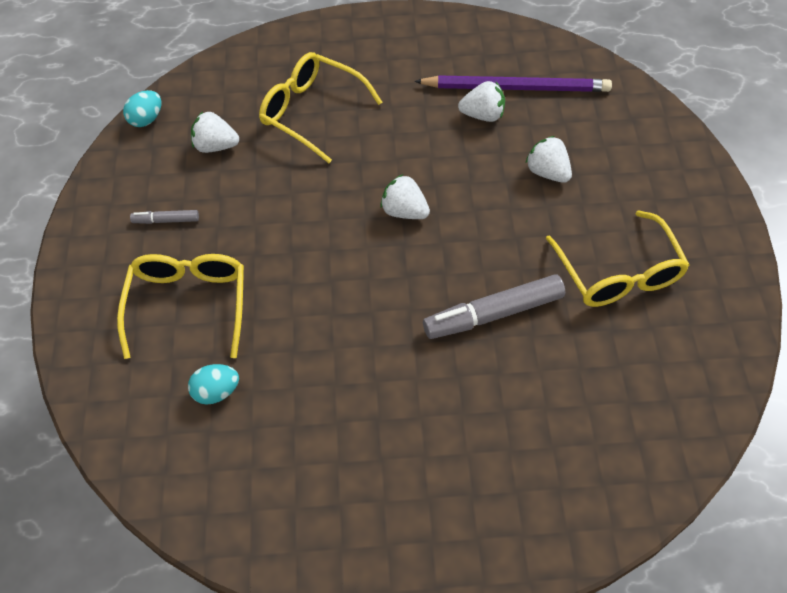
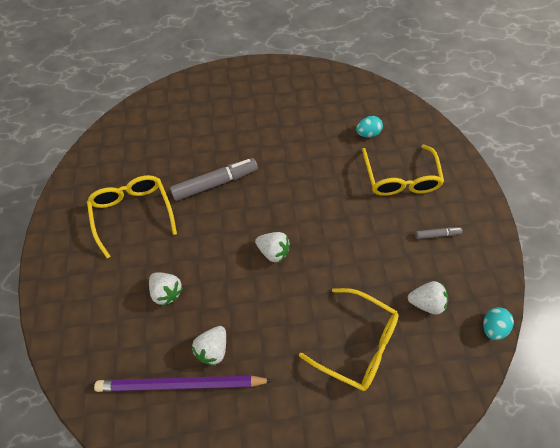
camera: 175 degrees right, 5 degrees up
(483, 115) = (213, 348): white strawberry -> white strawberry turned 60 degrees counterclockwise

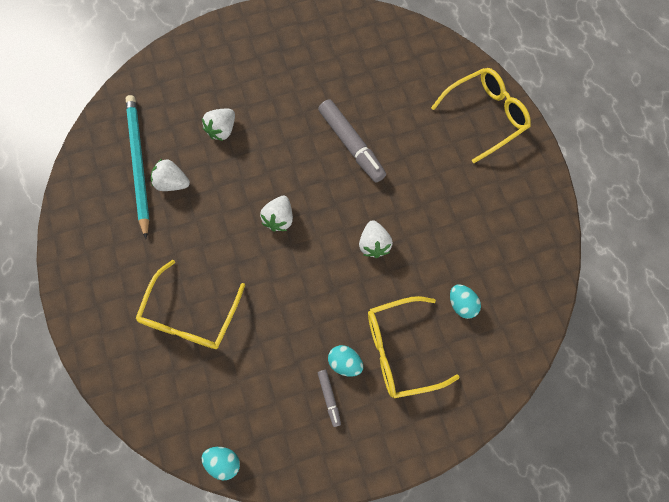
camera: 80 degrees right, 10 degrees up
(133, 213) = (300, 77): yellow glasses -> yellow glasses (485, 116)
(181, 384) = (139, 163): purple pencil -> turquoise pencil
(408, 218) = (345, 362): none -> turquoise egg
(425, 302) = (243, 385): white strawberry -> white strawberry (374, 244)

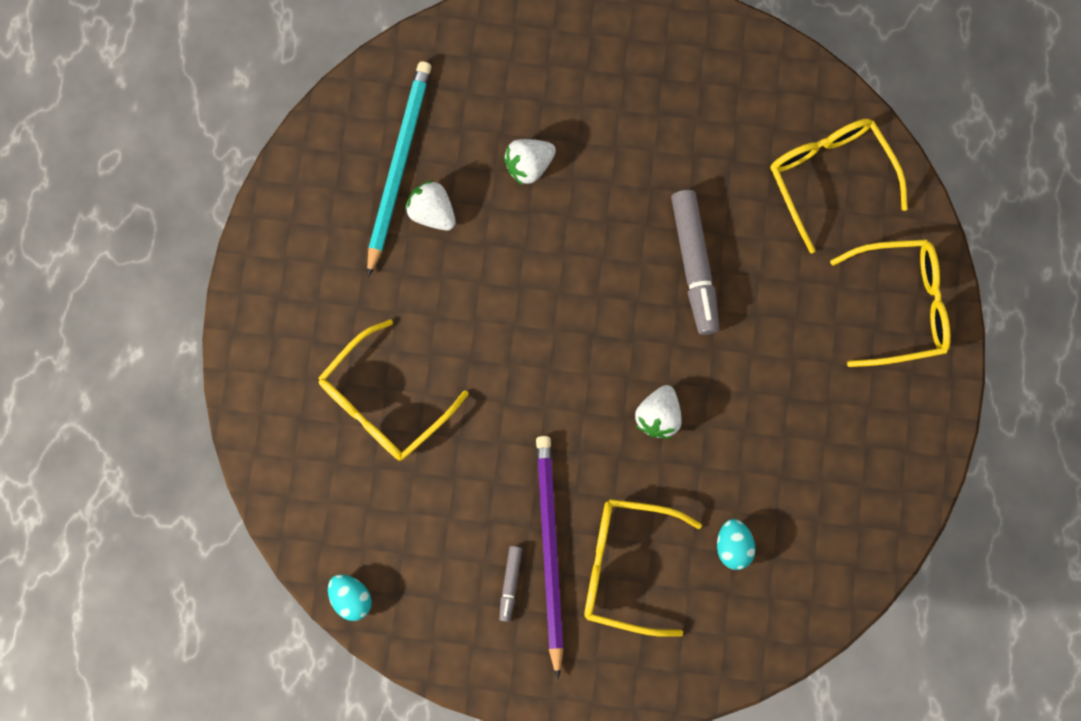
camera: 25 degrees right, 5 degrees up
(279, 218) = (550, 326): white strawberry -> none
(345, 362) = (549, 550): turquoise egg -> purple pencil
(406, 63) = (829, 177): none -> yellow glasses

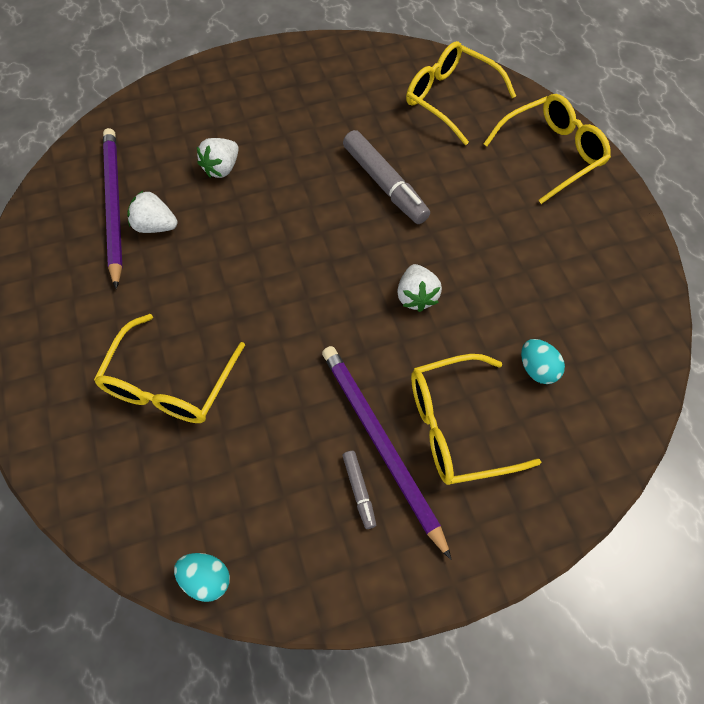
camera: 25 degrees left, 15 degrees down
(398, 165) = (114, 205): turquoise pencil -> purple pencil

